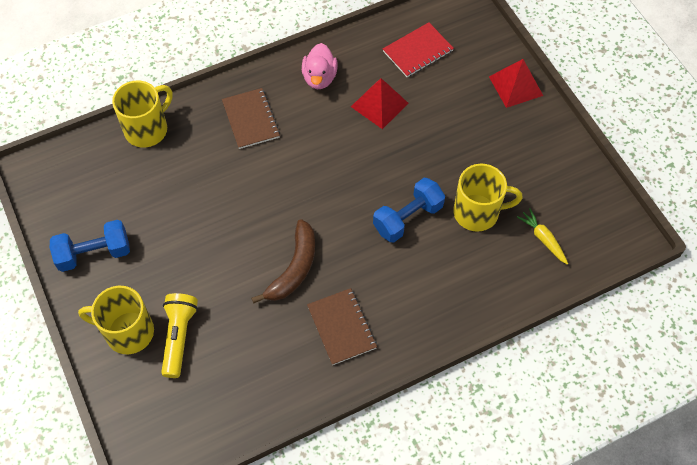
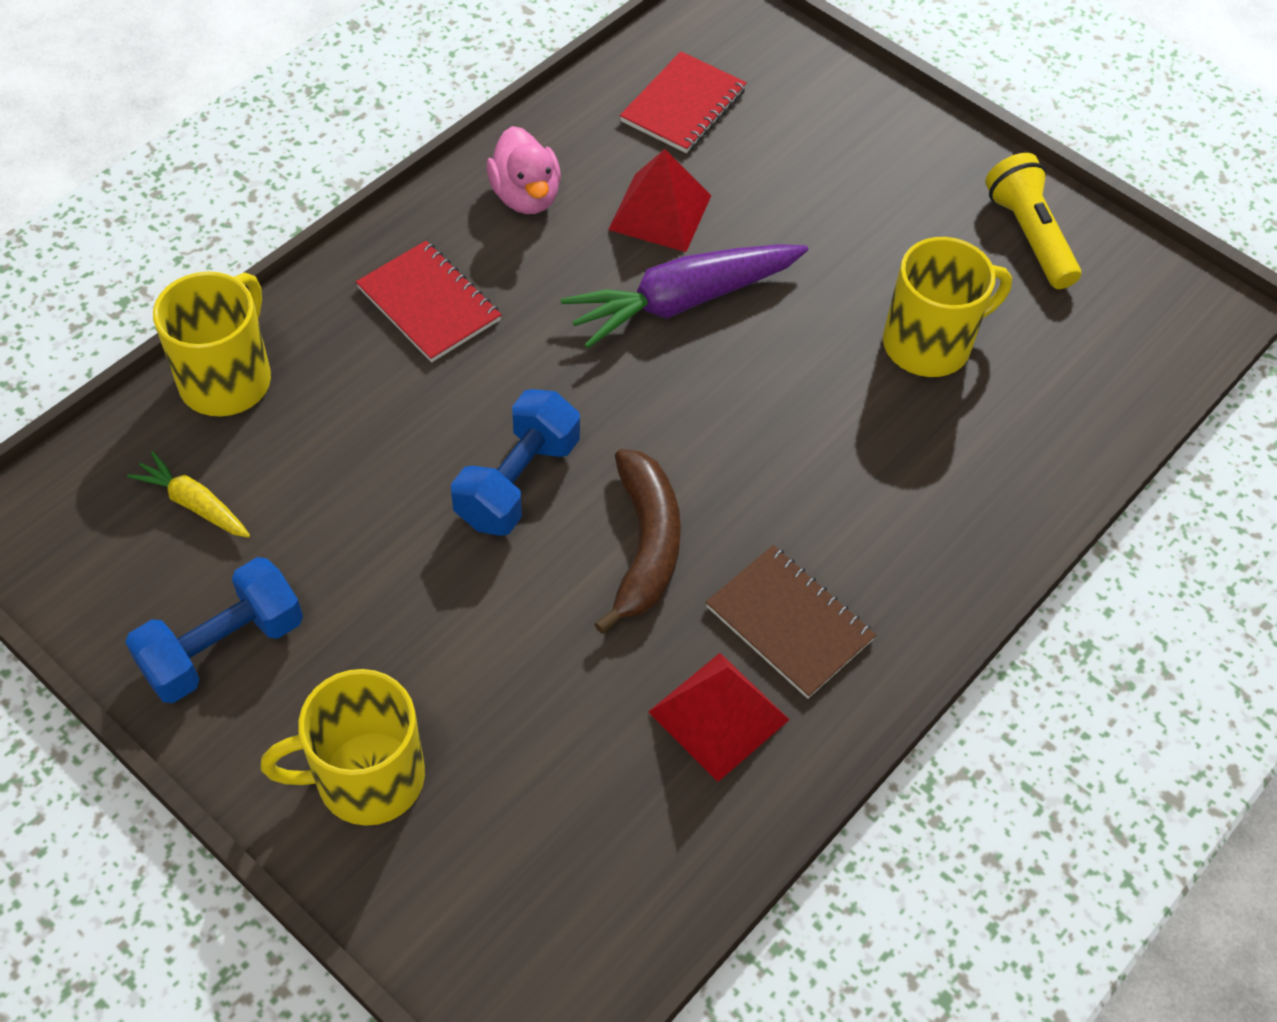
camera: 25 degrees left, 5 degrees down
(179, 337) = (478, 750): yellow flashlight -> yellow flashlight (1028, 235)
(250, 119) = (429, 304): brown notebook -> red notebook
(368, 154) = (682, 302): none -> purple carrot
(408, 218) = (811, 391): blue dumbbell -> blue dumbbell (518, 482)
(516, 86) = (883, 117): red pyramid -> red pyramid (719, 715)
(543, 239) = (1063, 354): yellow carrot -> yellow carrot (194, 504)

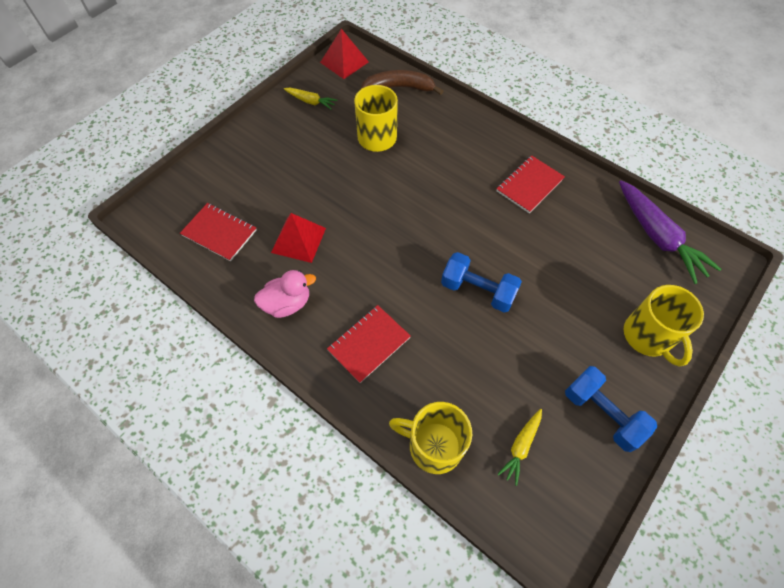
camera: 90 degrees left, 5 degrees up
(645, 545) = (502, 237): brown banana -> brown banana (399, 88)
(682, 302) = (359, 228): purple carrot -> purple carrot (658, 237)
(719, 715) = (578, 208): red pyramid -> red pyramid (344, 62)
(789, 623) = (529, 185): brown notebook -> red notebook
(1028, 235) = (311, 101): yellow flashlight -> yellow carrot

